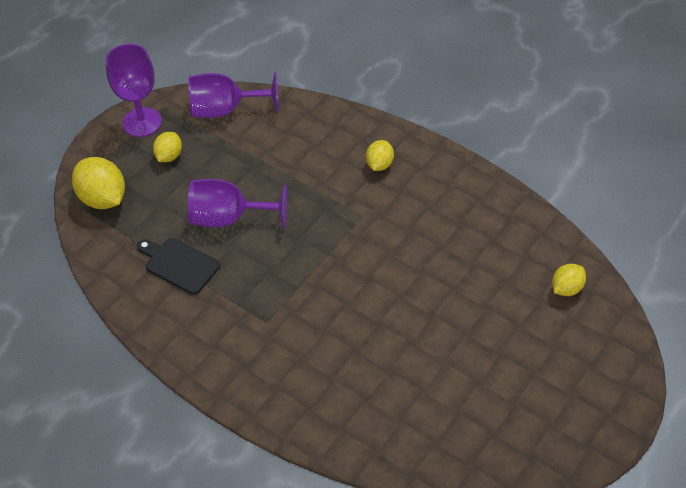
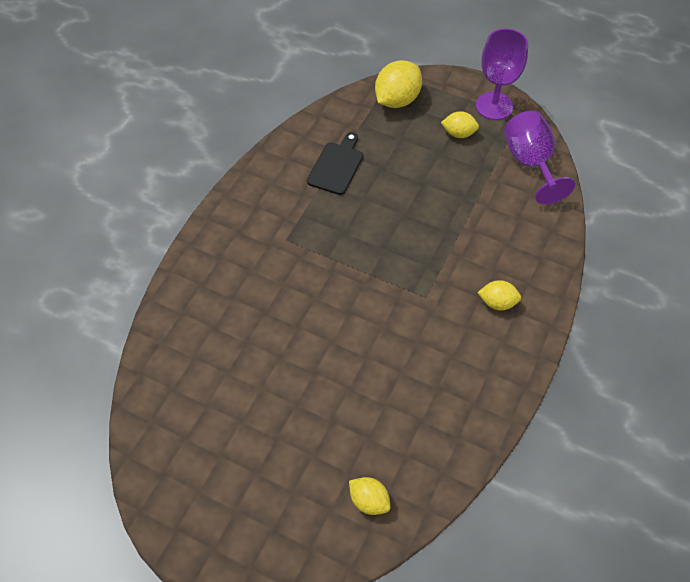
camera: 80 degrees right, 5 degrees up
(228, 218) = (396, 190): purple goblet -> none

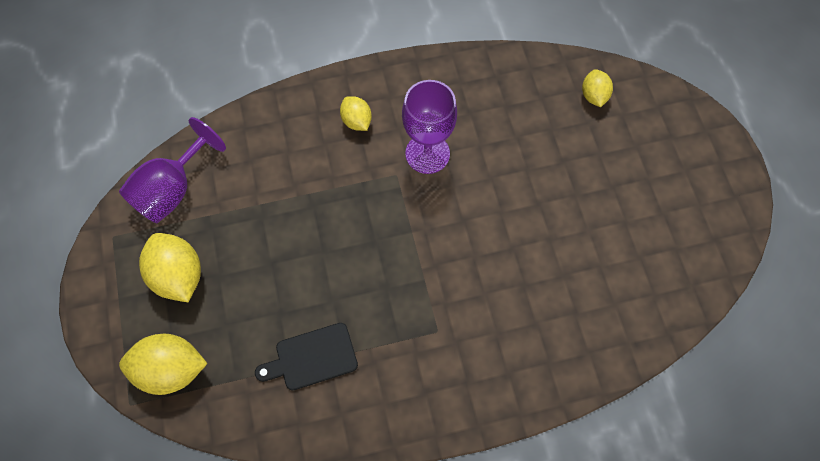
camera: 130 degrees left, 10 degrees up
(458, 133) = (178, 276): yellow lemon -> yellow lemon, size x1.71
(494, 106) = (112, 269): purple goblet -> purple goblet (427, 153)

